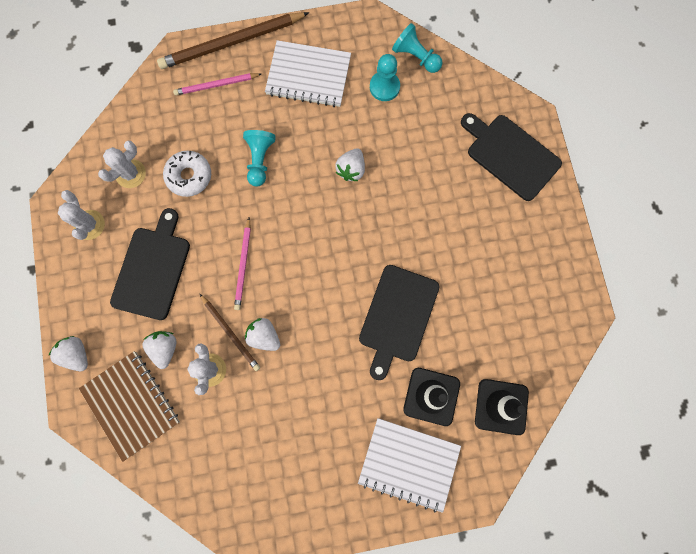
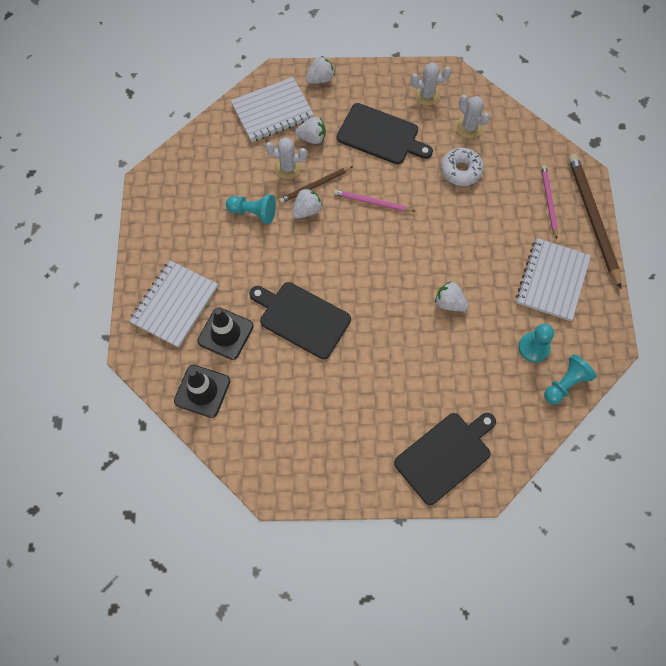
camera: 100 degrees right, 10 degrees down
(131, 405) = (272, 111): brown notebook -> white notebook
(260, 160) = (469, 227): turquoise pawn -> turquoise pawn (253, 213)

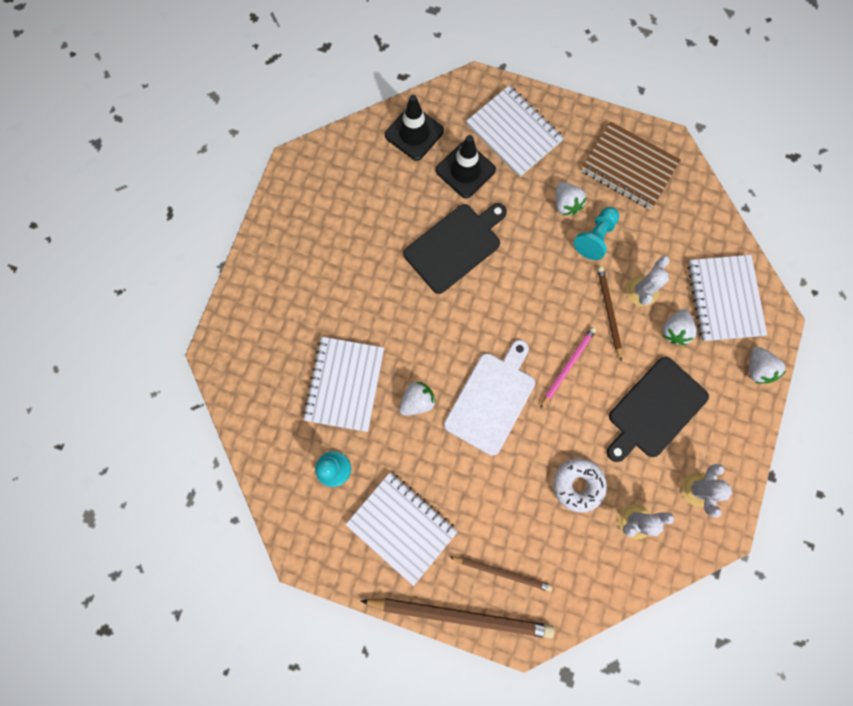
camera: 110 degrees right, 10 degrees up
(179, 205) = (629, 167): none -> brown notebook
(307, 210) = (580, 293): white strawberry -> white strawberry (565, 204)
(423, 248) = (491, 399): none -> white cutting board
(445, 455) = (261, 330): black cutting board -> none
(461, 365) = (345, 384): none -> white notebook
(548, 201) = (502, 572): pink pencil -> brown pencil
(565, 384) = (282, 484): turquoise pawn -> none

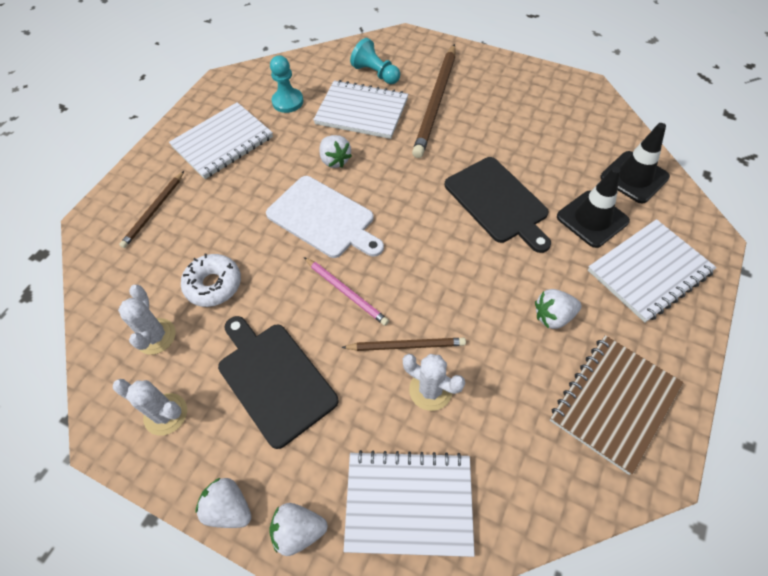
camera: 100 degrees right, 20 degrees down
(460, 615) = (131, 177): brown pencil -> brown pencil (436, 102)
(595, 237) = (507, 344): turquoise pawn -> turquoise pawn (376, 73)
(674, 330) = (371, 422): white strawberry -> white strawberry (229, 508)

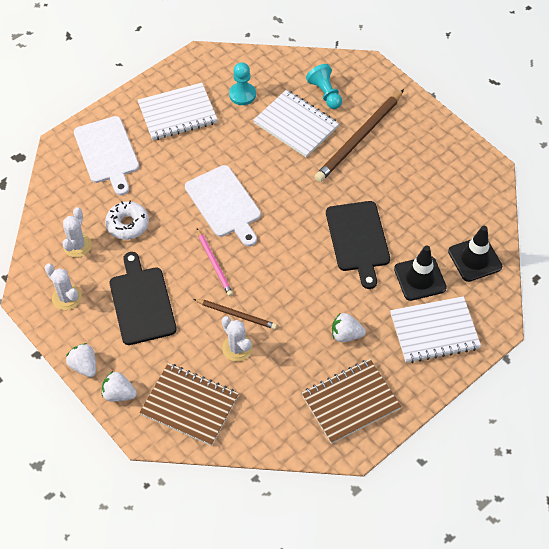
camera: 20 degrees right, 0 degrees up
(154, 210) = (107, 152): brown pencil -> white cutting board
(335, 160) = (255, 160): white strawberry -> none
(409, 503) = (189, 405): white notebook -> brown notebook

